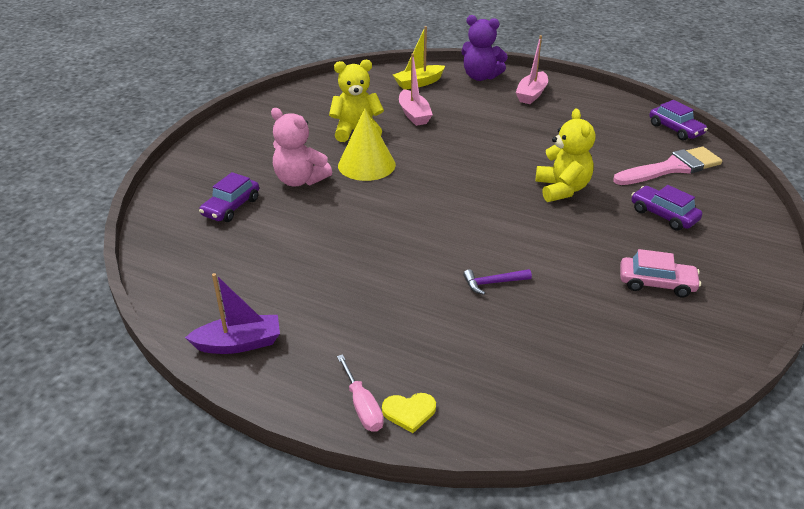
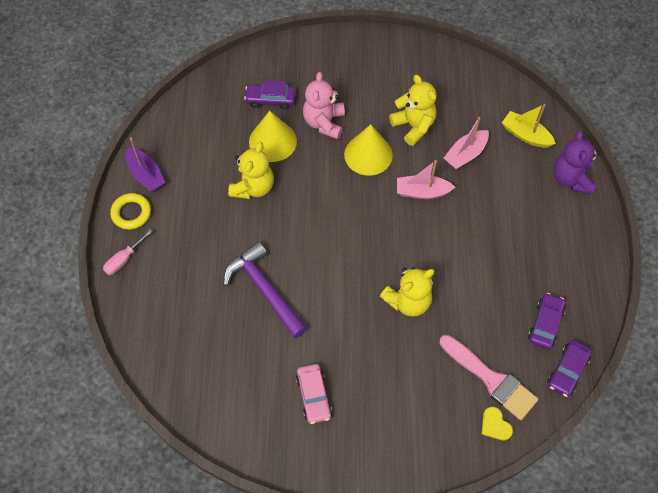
camera: 65 degrees right, 25 degrees up
(289, 376) = (131, 213): none -> yellow ring
(290, 221) = (272, 141): none -> yellow cone
(341, 253) = (253, 187): none -> yellow teddy bear
(409, 412) = (129, 284): yellow heart -> yellow heart (495, 425)
(493, 283) = (264, 290): purple hammer -> purple hammer, size x2.18
(531, 94) = (562, 231): pink boat -> pink boat (422, 192)
(663, 215) = (409, 385): purple car -> purple car (545, 324)

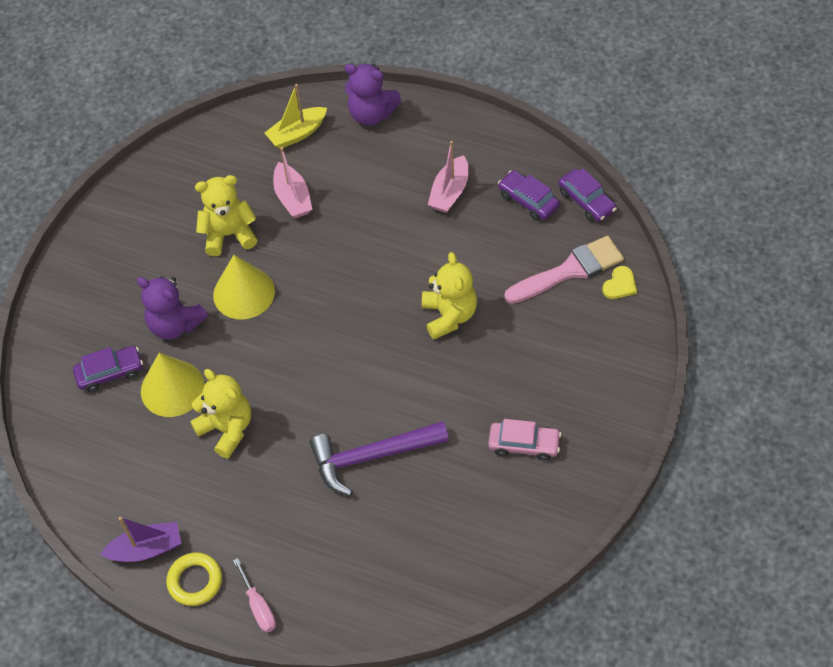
camera: 65 degrees left, 5 degrees down
(270, 100) = (110, 373): purple car -> purple car turned 135 degrees counterclockwise
(324, 122) = (175, 324): pink teddy bear -> purple teddy bear
(422, 192) = (320, 256): pink boat -> pink boat (450, 192)
(495, 425) = (620, 285): yellow heart -> yellow heart turned 45 degrees counterclockwise

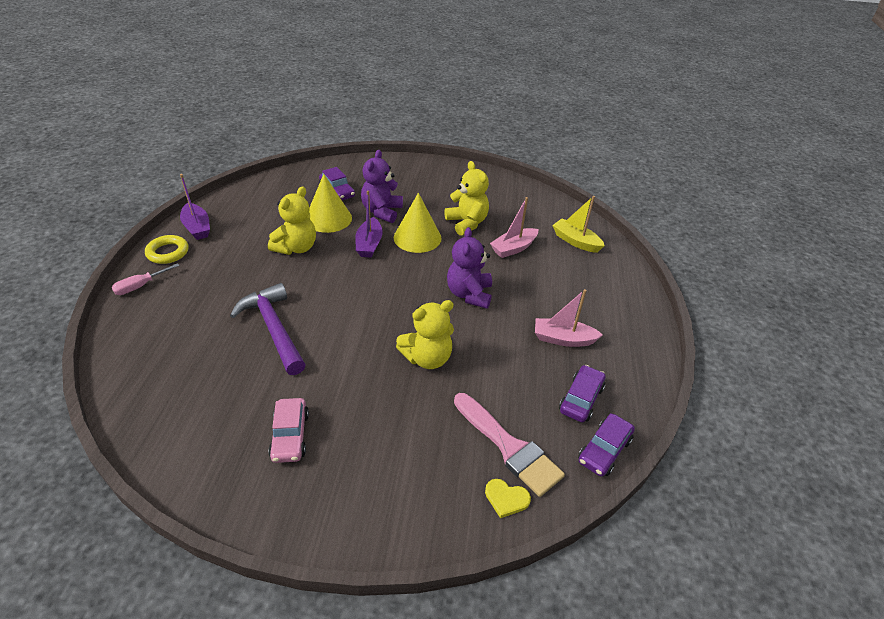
camera: 70 degrees right, 15 degrees down
(243, 347) = (369, 244): none -> purple boat
(371, 114) = (619, 278): purple teddy bear -> purple teddy bear (469, 294)

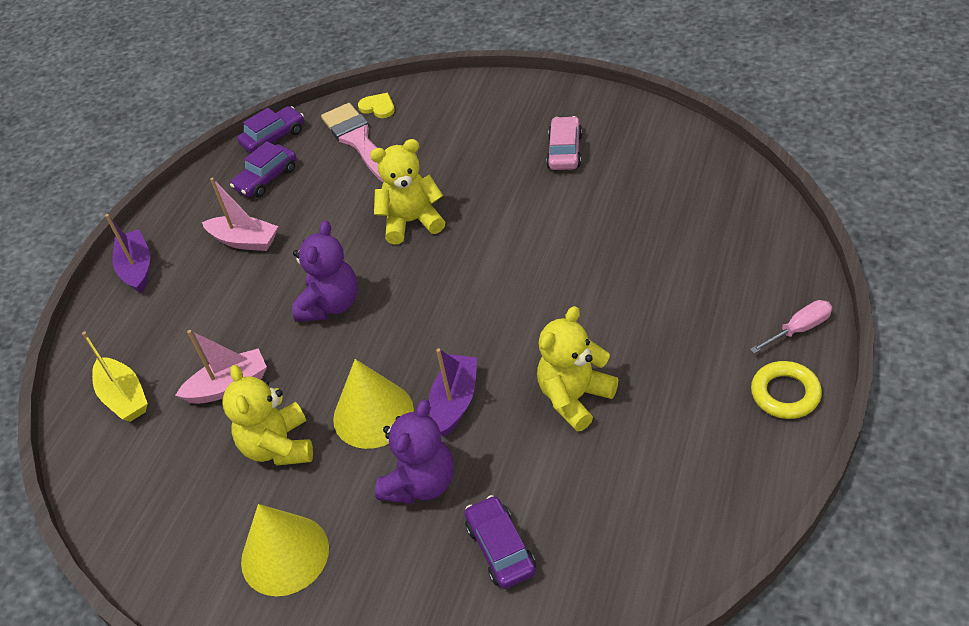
camera: 160 degrees left, 5 degrees up
(197, 227) = (756, 452): purple boat -> purple boat (137, 268)
(273, 328) = (594, 260): purple hammer -> none
(328, 218) = (520, 467): yellow cone -> yellow cone (285, 554)

